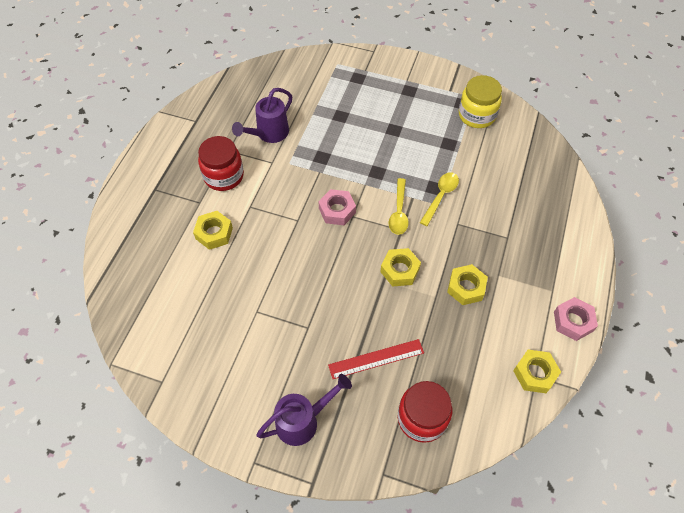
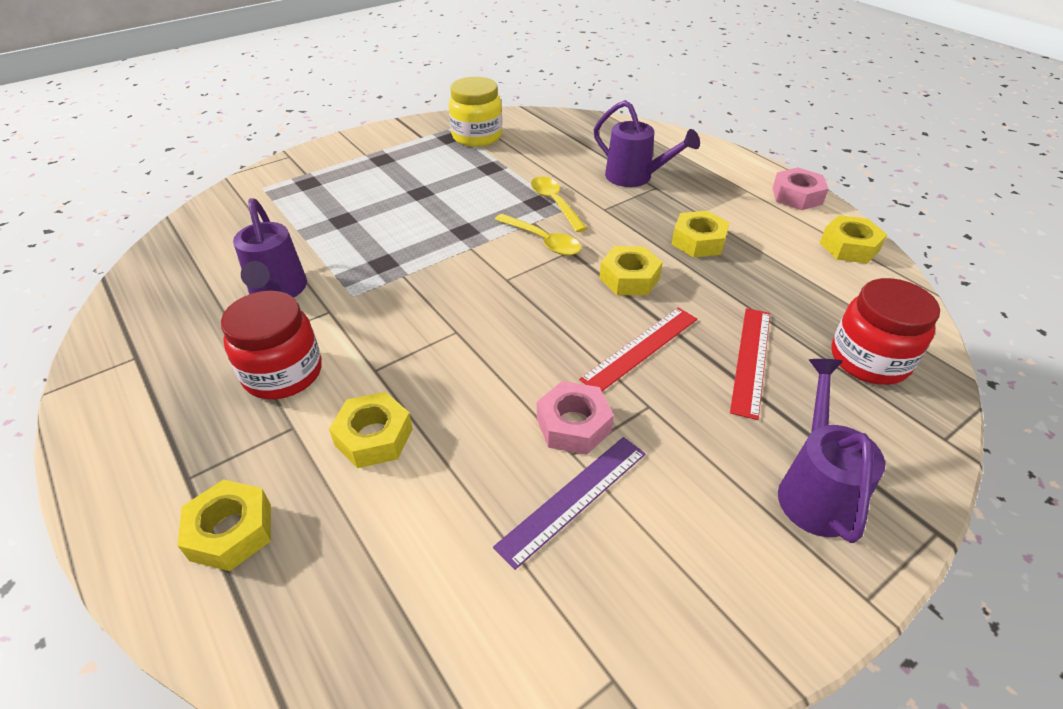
camera: 55 degrees left, 15 degrees down
(143, 221) = (231, 531): none -> yellow nut
(232, 325) = (573, 498): none -> purple ruler
(337, 210) = (483, 288): pink nut -> pink nut (573, 425)
(346, 304) = (640, 348): none -> red ruler
(508, 221) = (634, 177): none -> purple watering can

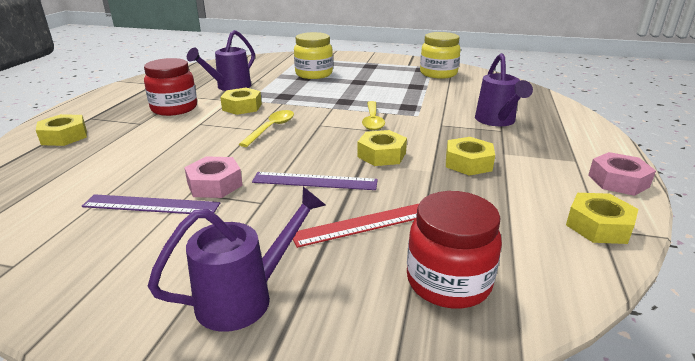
camera: 50 degrees right, 15 degrees down
(343, 208) = (314, 74): none -> yellow jar
(374, 437) = (150, 140): yellow nut -> yellow nut (242, 107)
(555, 203) = (416, 111): yellow spoon -> yellow spoon (271, 128)
(640, 348) = (315, 181): red ruler -> purple ruler

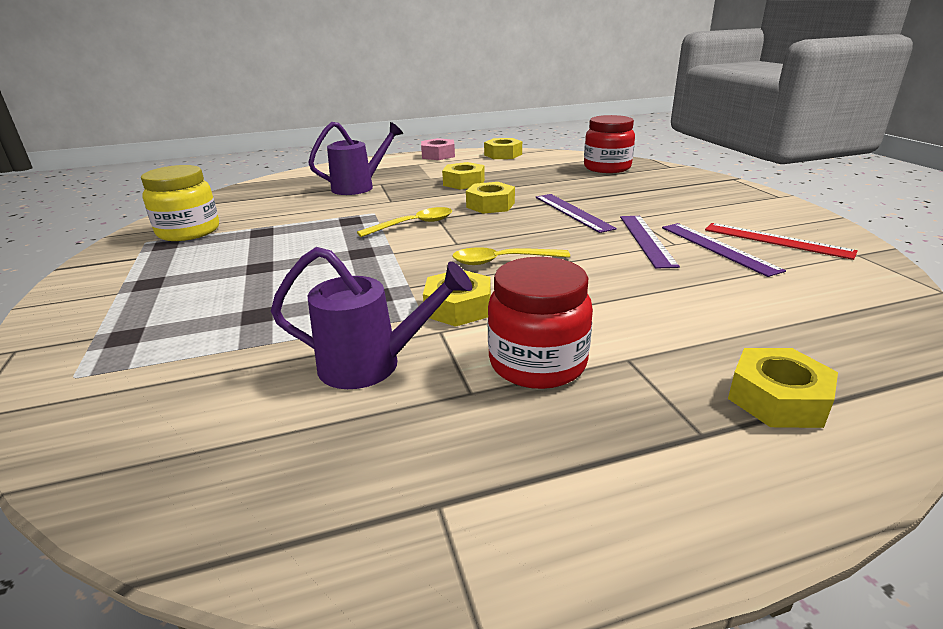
camera: 120 degrees left, 0 degrees up
(214, 184) = (646, 240): pink nut -> purple ruler
(244, 297) = (707, 193): purple watering can -> none
(314, 74) = (229, 313): yellow jar -> none
(362, 224) = (597, 189): red ruler -> red ruler (777, 240)

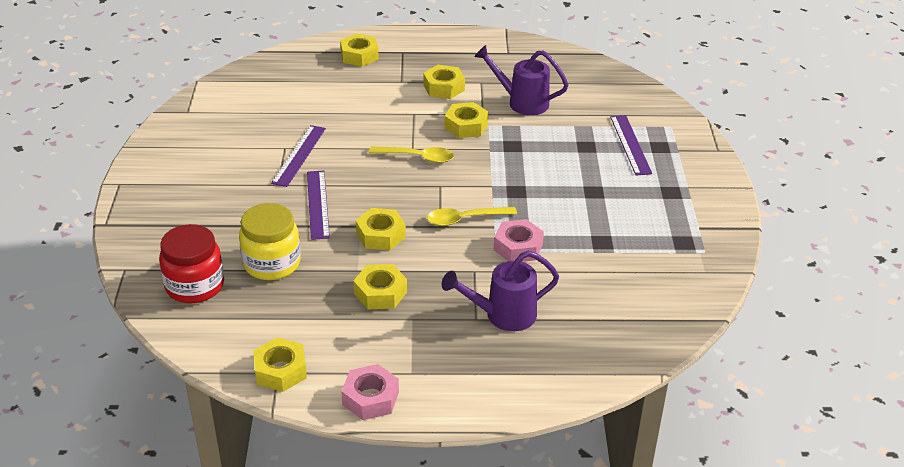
camera: 165 degrees left, 10 degrees up
(189, 231) = (671, 259): yellow jar -> yellow jar (272, 263)
(352, 217) = (518, 247): none -> pink nut
(537, 363) = (444, 87): red jar -> yellow nut
(718, 248) = (262, 136): purple ruler -> purple ruler (630, 144)
(777, 240) = (214, 134): red ruler -> none

